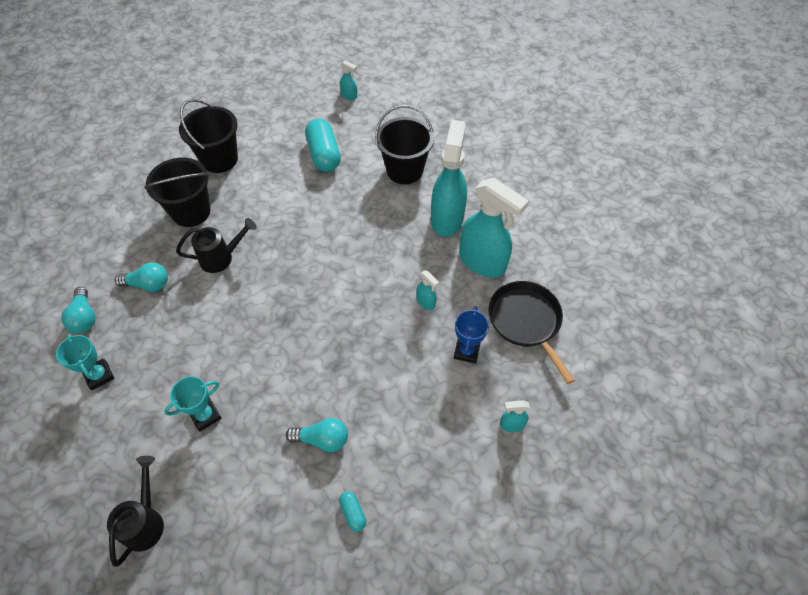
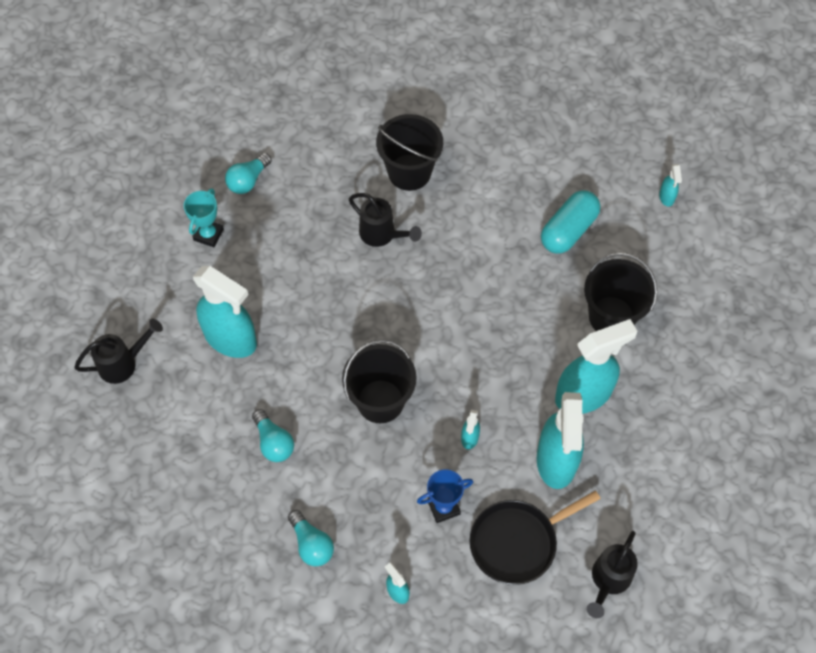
camera: 55 degrees right, 5 degrees up
(148, 284) = (312, 200): turquoise light bulb -> turquoise light bulb (311, 544)
(205, 416) = (231, 339): turquoise trophy -> turquoise spray bottle
(219, 159) = (486, 148): black bucket -> black bucket (380, 401)
(353, 513) = (229, 509): turquoise capsule -> none
(526, 321) = (517, 542): black pan -> black pan turned 150 degrees counterclockwise
(589, 285) = (608, 580): none -> black watering can

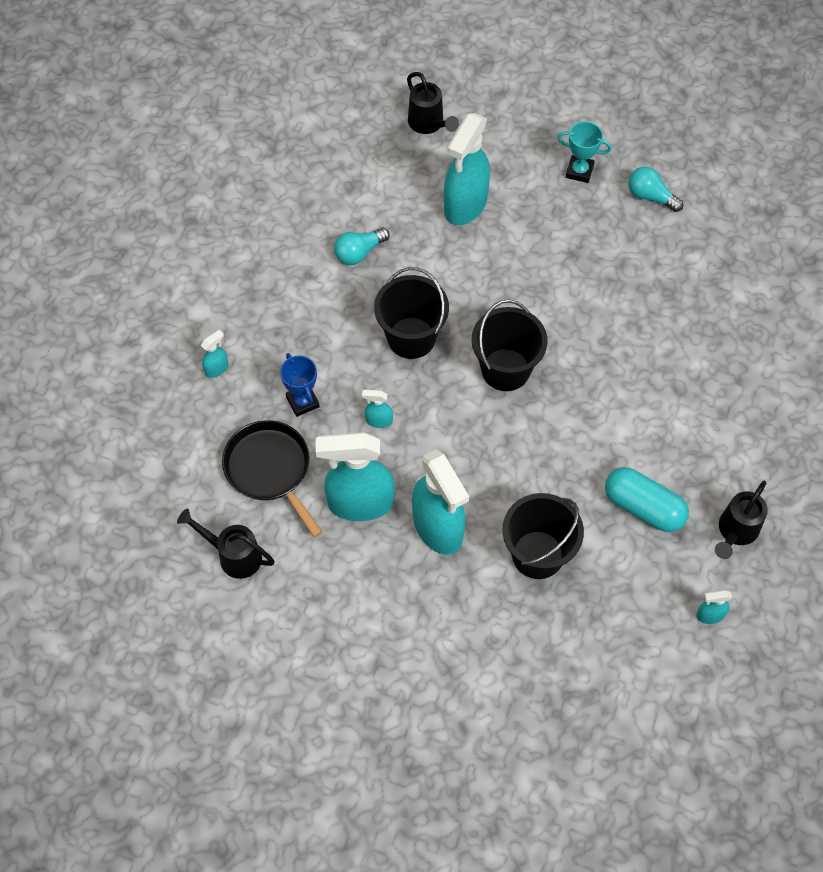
camera: 85 degrees right, 0 degrees up
(311, 544) = (260, 294): turquoise light bulb -> none
(382, 235) = (605, 323): black watering can -> black watering can (735, 532)
(409, 172) = (690, 342): black bucket -> black bucket (505, 369)

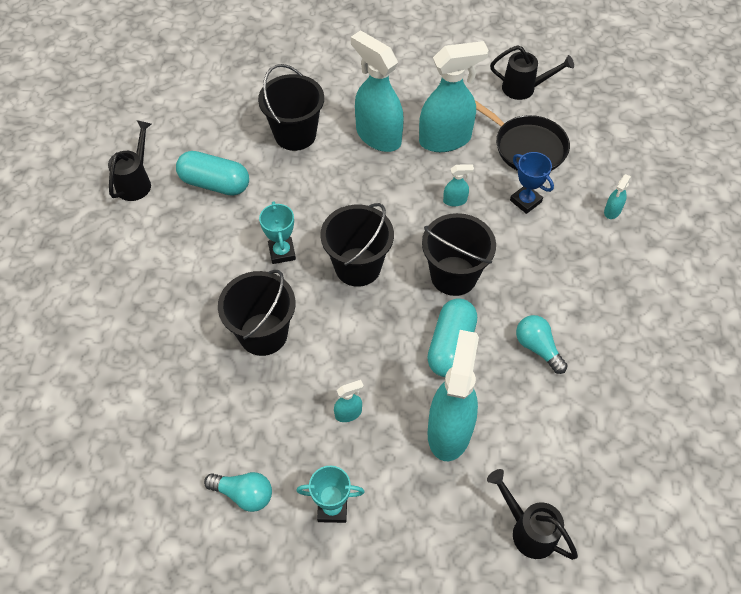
camera: 165 degrees right, 5 degrees down
(359, 252) = (537, 348): turquoise light bulb -> turquoise light bulb turned 75 degrees counterclockwise
(438, 272) = (451, 346): none -> turquoise capsule
(581, 404) = (282, 252): none -> turquoise trophy
(614, 323) = (263, 334): none -> black bucket
(709, 615) = (155, 123): turquoise spray bottle -> turquoise spray bottle (348, 413)

